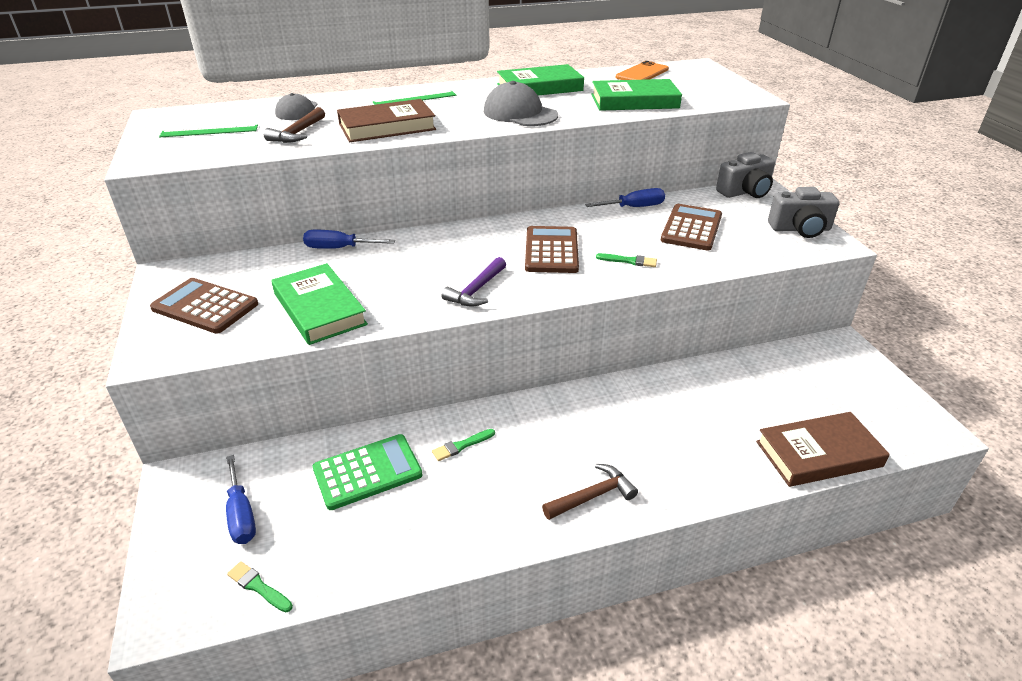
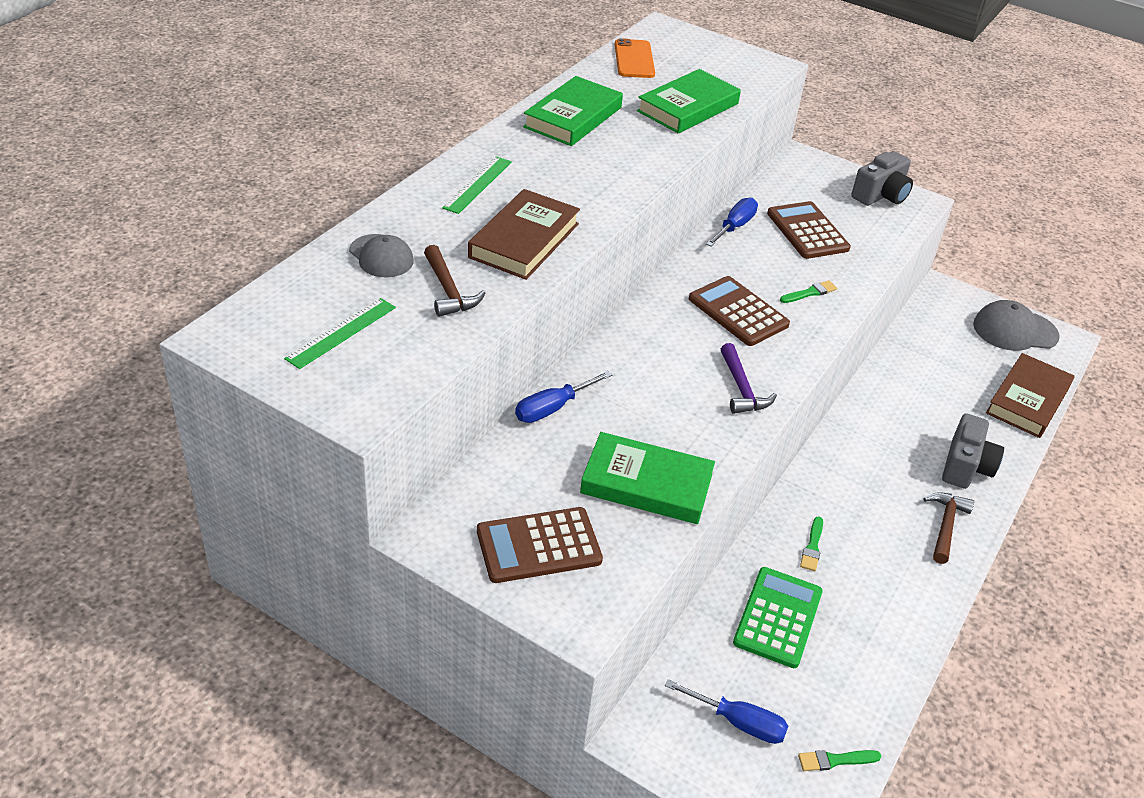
camera: 45 degrees left, 5 degrees up
(520, 113) = (616, 166): grey cap -> grey cap (1015, 330)
(745, 192) = (794, 167): grey camera -> grey camera (965, 466)

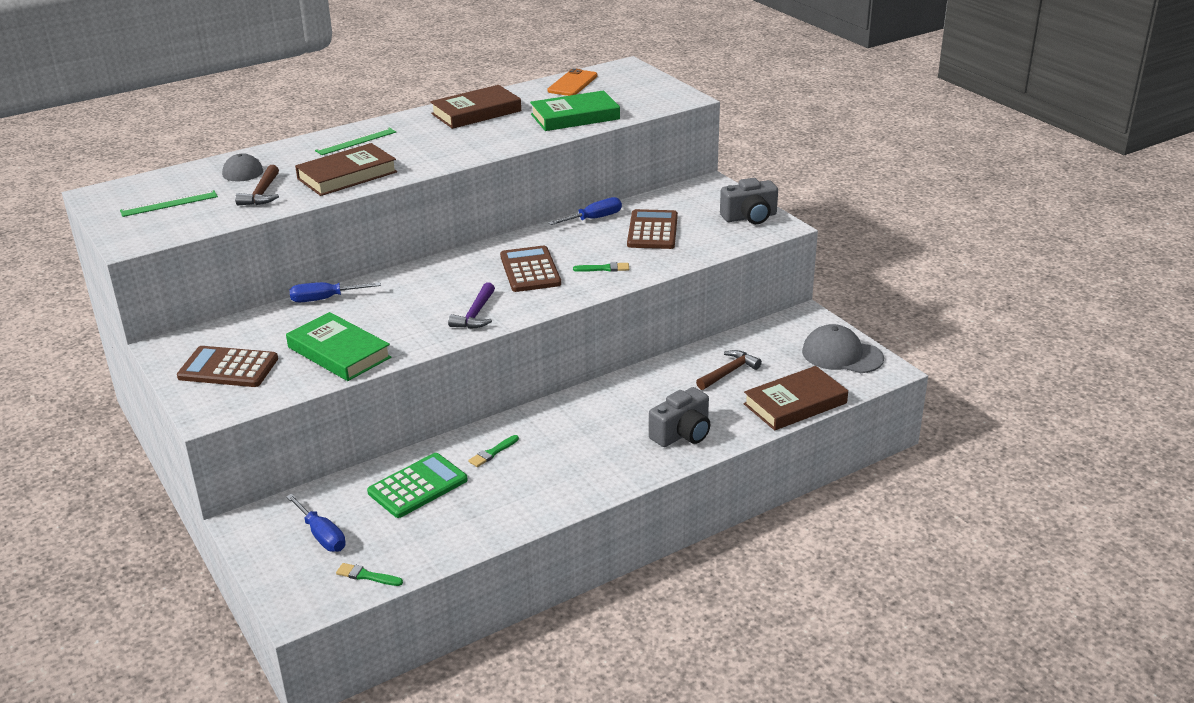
camera: 30 degrees right, 10 degrees down
(573, 117) = (476, 112): green book -> brown book
(945, 526) = (618, 466): brown hammer -> brown hammer (729, 372)

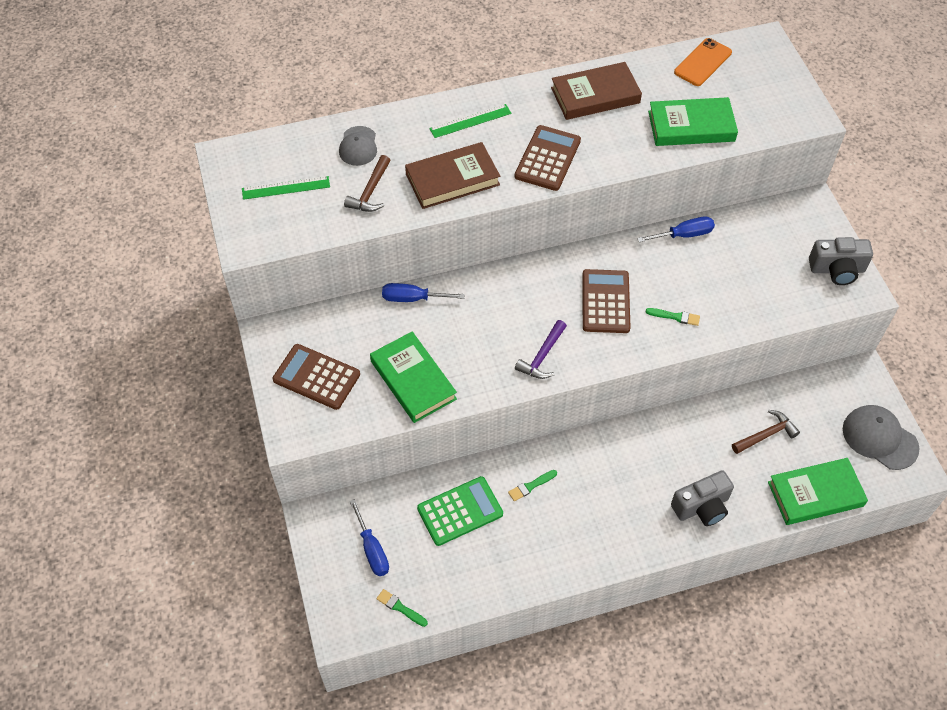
camera: 15 degrees right, 25 degrees up
(652, 230) = (736, 268): brown calculator -> brown calculator (548, 158)
(795, 404) = (815, 494): brown book -> green book

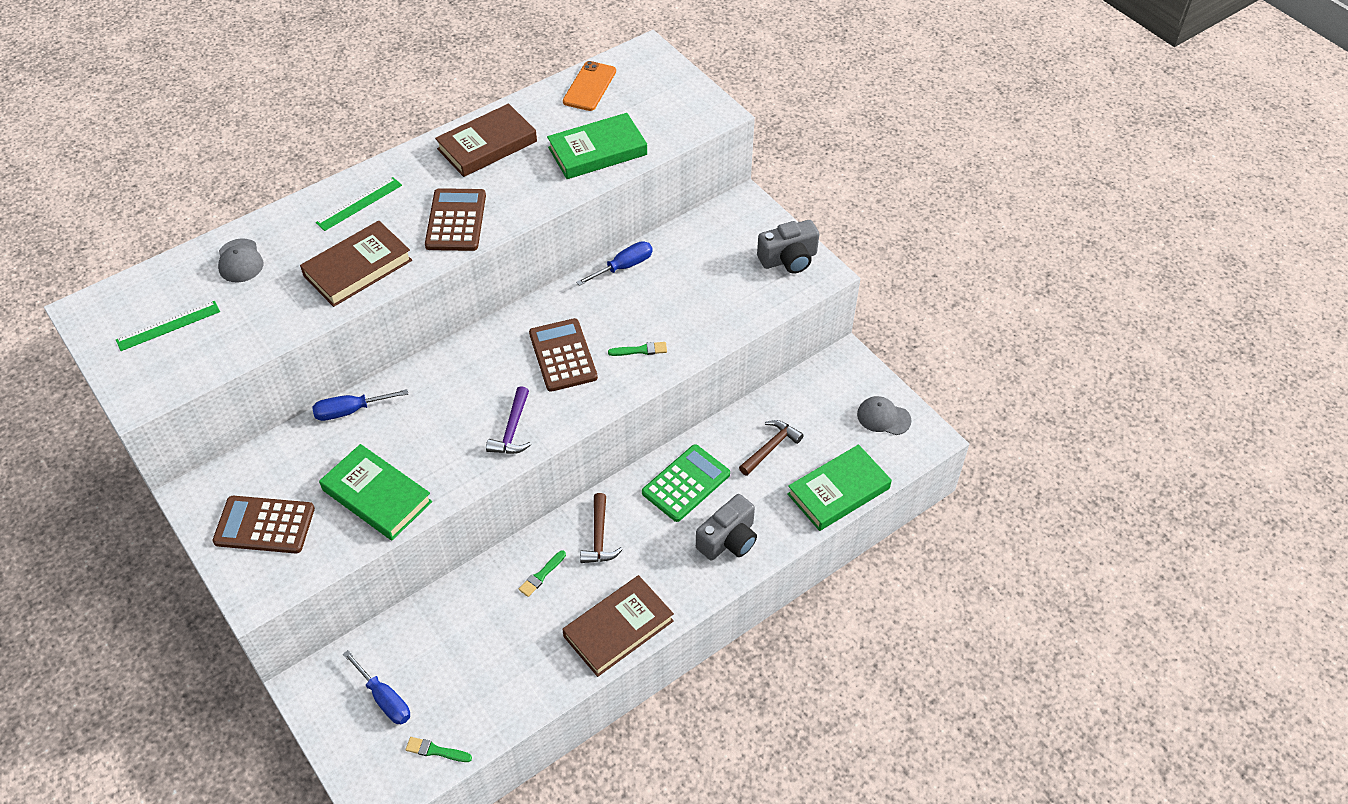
camera: 20 degrees left, 5 degrees down
(370, 192) = (268, 304): brown hammer -> brown hammer (599, 537)
(460, 511) = (471, 626): green calculator -> green calculator (686, 483)
(581, 554) = (618, 628): none -> brown book
(879, 438) = (883, 417): grey cap -> grey cap, size x0.66

